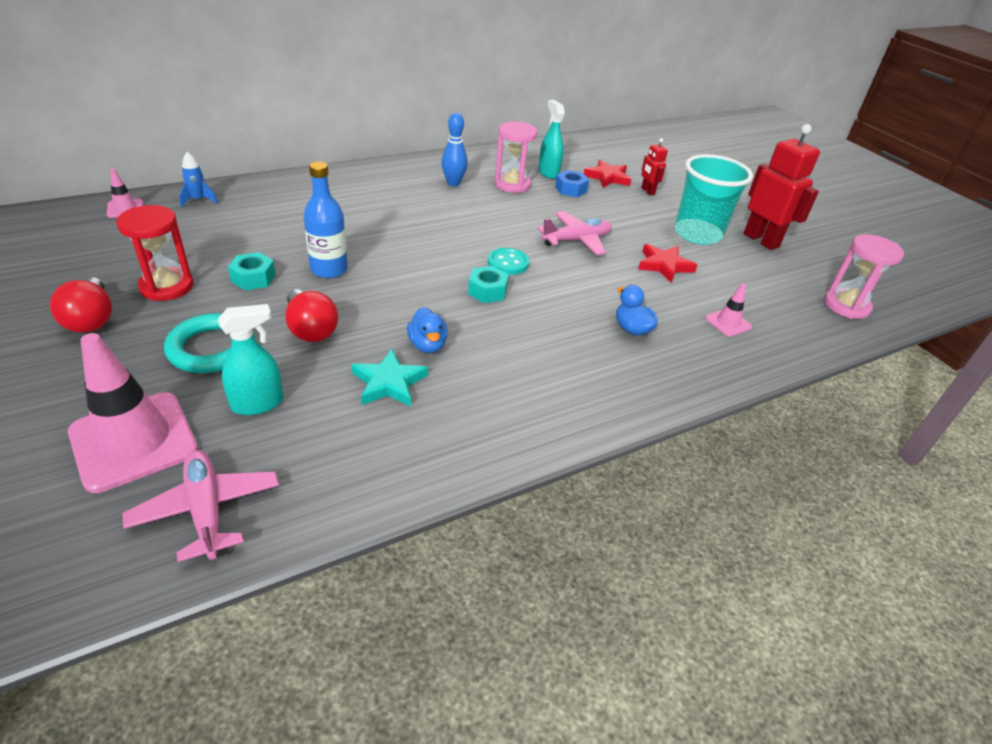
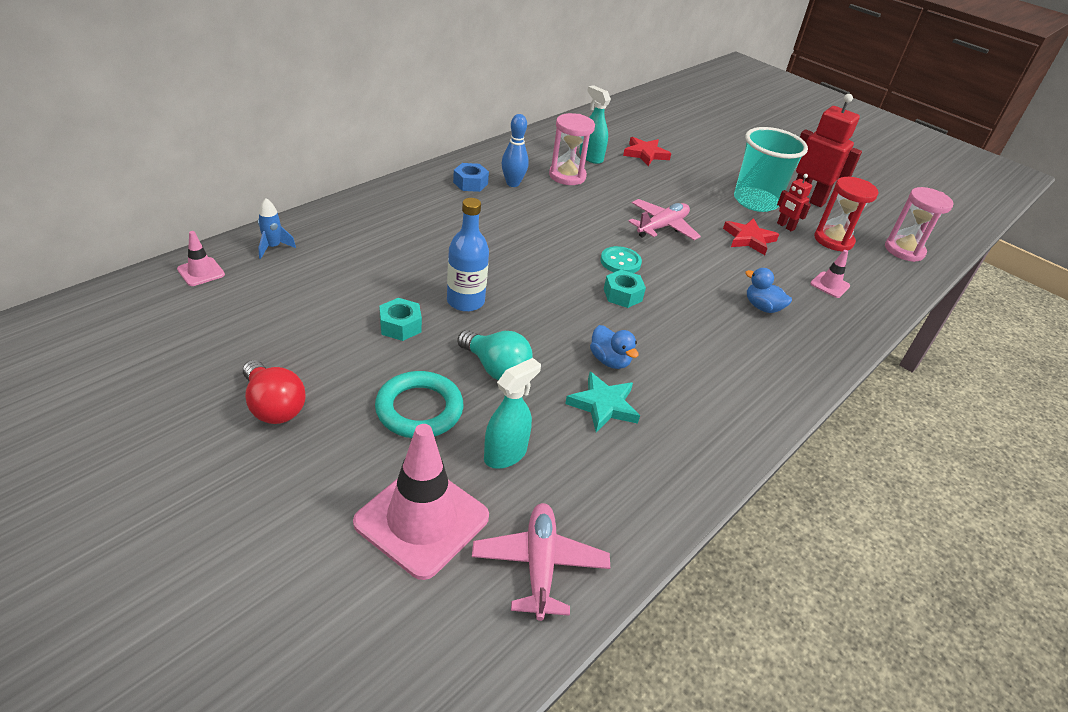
camera: 20 degrees left, 0 degrees up
(167, 286) = (321, 353): red hourglass -> red hourglass (833, 240)
(207, 510) = (539, 565): pink plane -> pink plane turned 45 degrees clockwise
(310, 329) = (496, 368): red light bulb -> turquoise light bulb
(570, 189) = (622, 173): blue nut -> blue nut (470, 183)
(647, 191) = (688, 163): red robot -> red robot (785, 226)

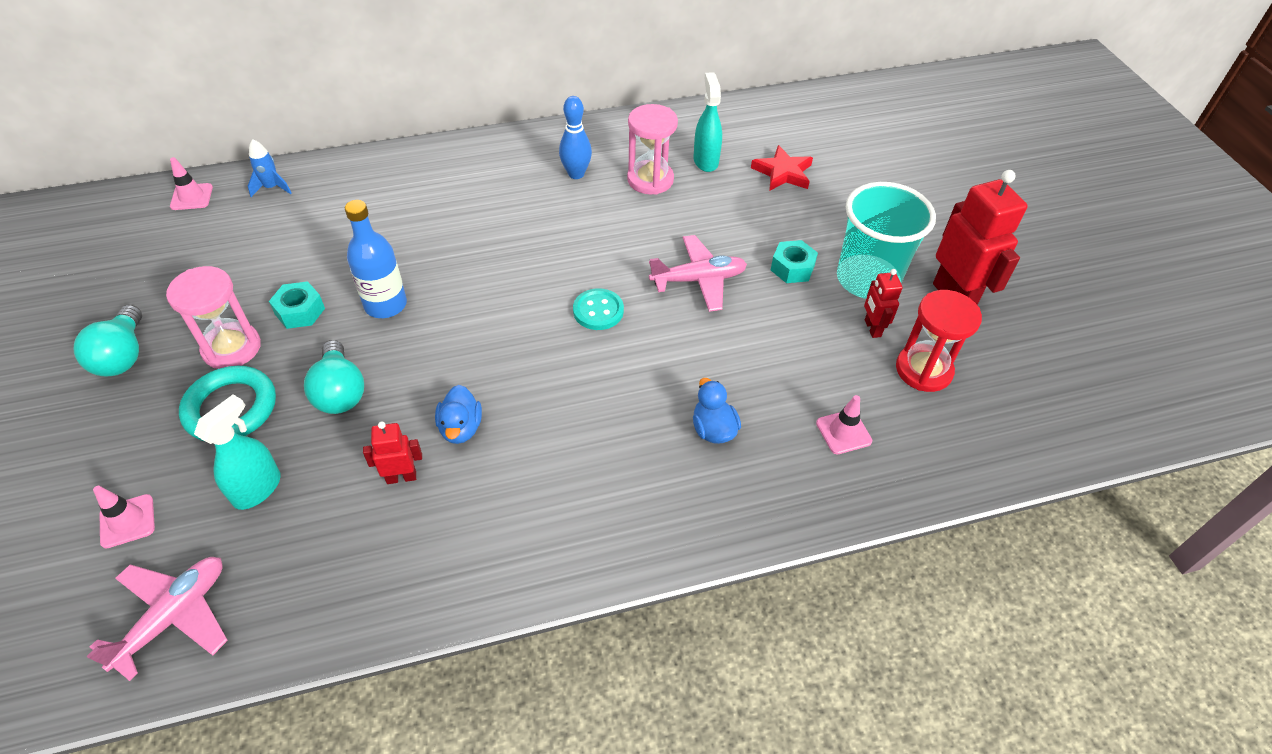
camera: 35 degrees right, 10 degrees up
(273, 406) = (123, 356): red light bulb -> turquoise light bulb
(422, 520) = (127, 521): pink traffic cone -> pink traffic cone, size x0.47
(470, 183) = (529, 162): blue nut -> none
(505, 454) = (257, 489): turquoise spray bottle -> turquoise spray bottle turned 45 degrees counterclockwise
(603, 405) = (401, 477): turquoise star -> red robot
(622, 295) = (557, 353): turquoise nut -> turquoise nut (792, 268)
(749, 239) = (798, 331): red star -> none
(904, 250) = (1023, 420): pink hourglass -> pink hourglass (232, 348)

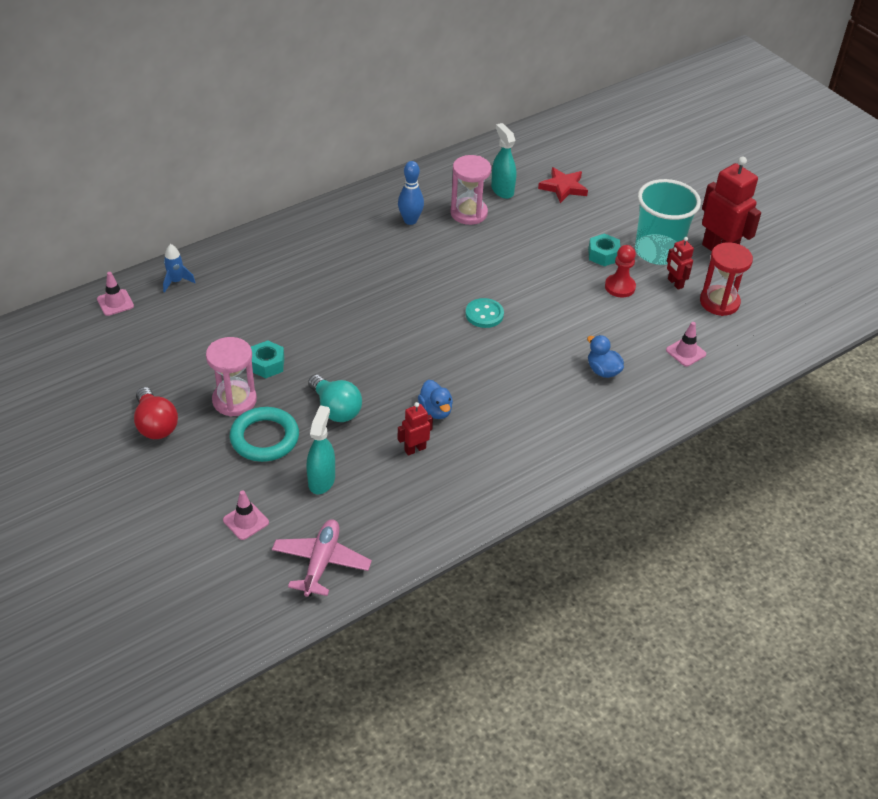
camera: 20 degrees left, 5 degrees down
(123, 356) = (155, 425): turquoise light bulb -> red light bulb
(385, 305) = (328, 345): blue bottle -> none
(698, 280) = (543, 277): pink plane -> none
(794, 316) = (620, 287): none -> red pawn

